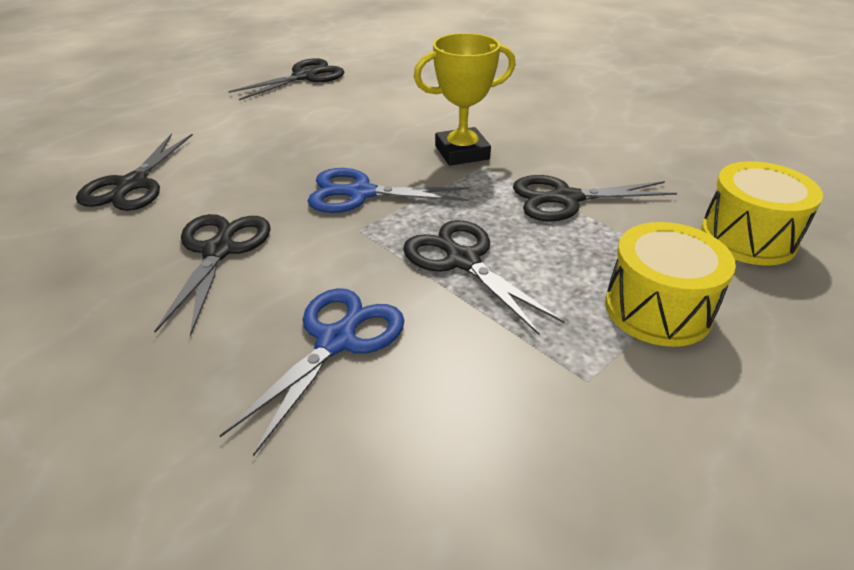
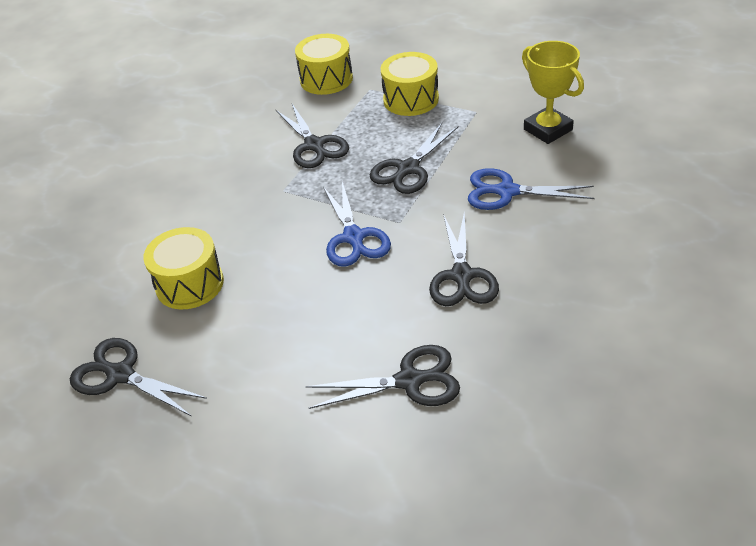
camera: 105 degrees left, 5 degrees up
(219, 250) = (462, 276): black scissors -> black scissors turned 75 degrees counterclockwise
(378, 107) = (189, 284): none -> yellow drum
(462, 152) = (266, 206): yellow trophy -> yellow trophy (548, 129)

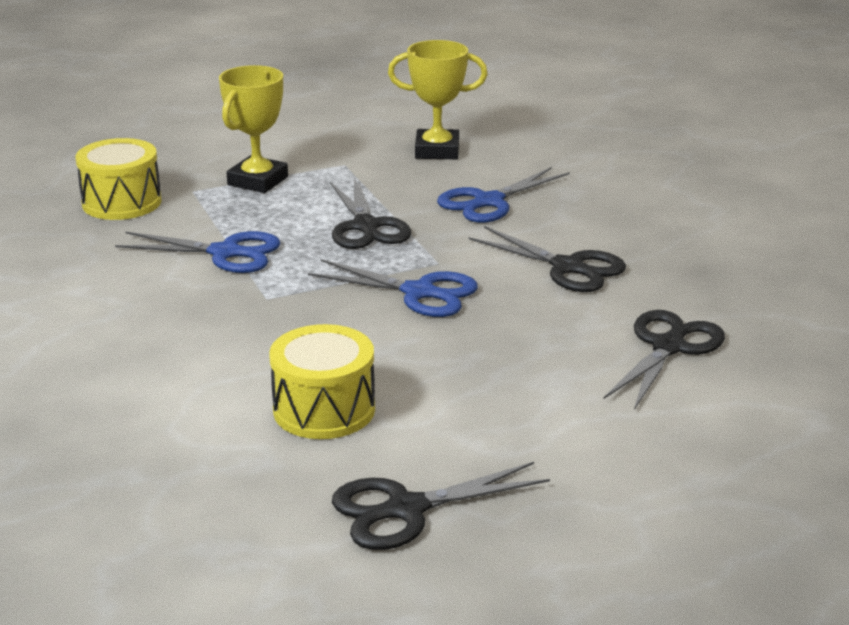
camera: 55 degrees left, 15 degrees down
(314, 146) = (226, 253): black scissors -> blue scissors
(411, 99) = (258, 181): yellow drum -> yellow trophy

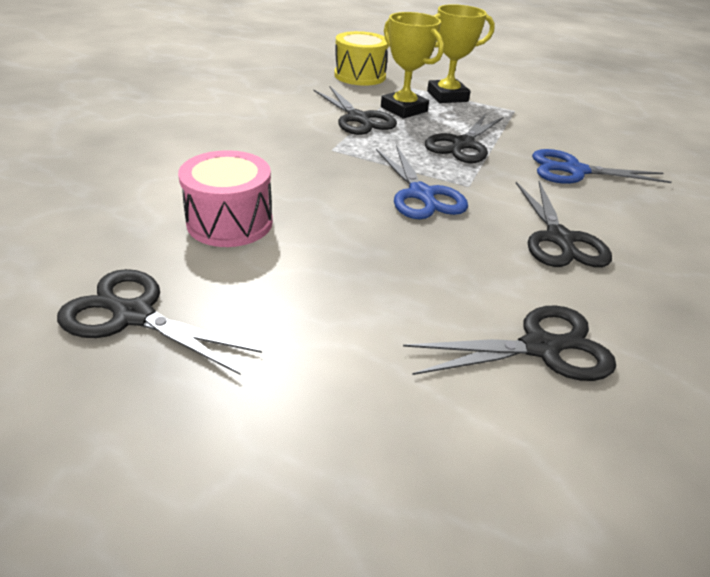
camera: 45 degrees right, 10 degrees up
(226, 253) = (359, 119): blue scissors -> black scissors
(324, 409) = (230, 222): yellow drum -> pink drum
(437, 151) = (591, 129): yellow trophy -> yellow trophy (404, 109)

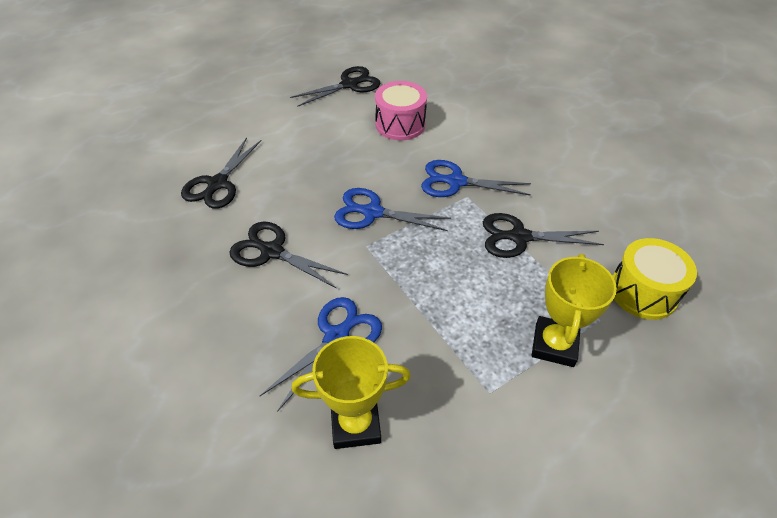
camera: 125 degrees right, 10 degrees up
(315, 159) = (455, 182): none -> blue scissors
(404, 109) = (529, 282): yellow trophy -> yellow trophy (355, 424)
(462, 145) = (431, 283): black scissors -> none

